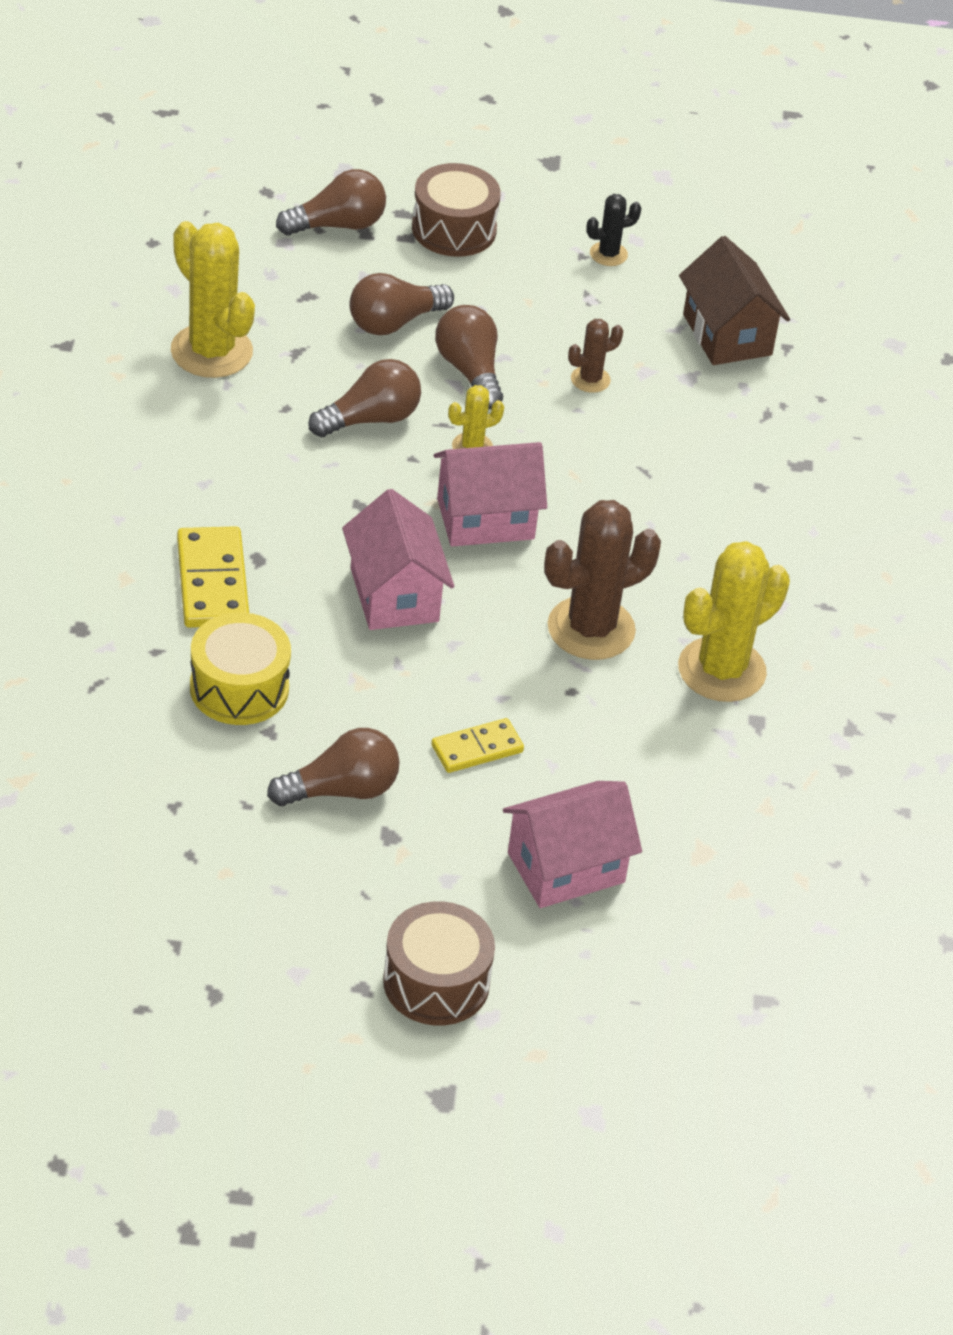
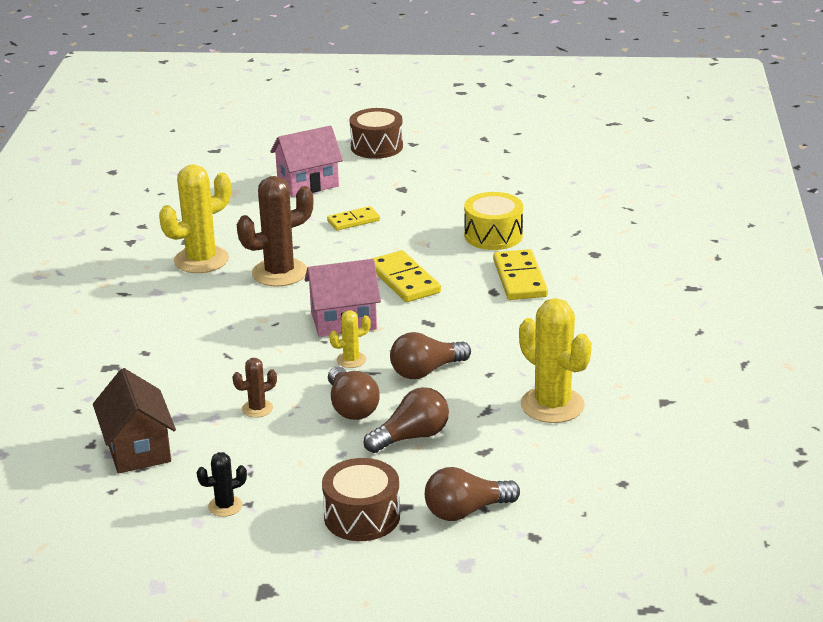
camera: 175 degrees left, 15 degrees down
(341, 790) = (429, 202): brown light bulb -> none
(394, 595) = (404, 280): pink house -> yellow domino

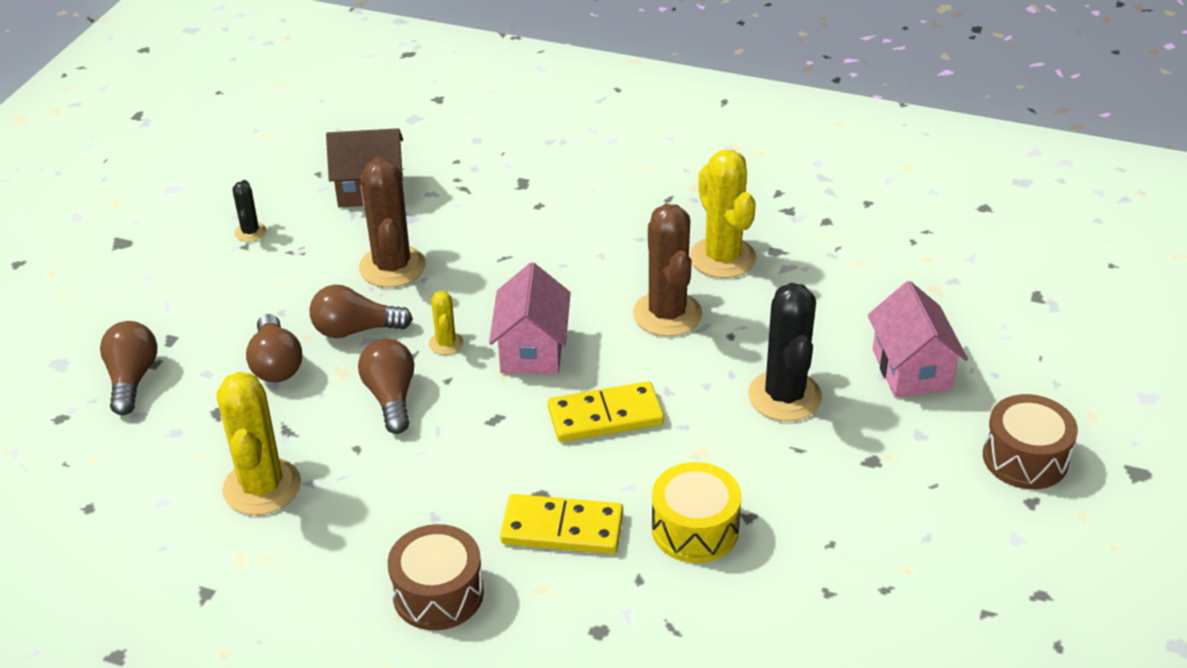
camera: 105 degrees right, 10 degrees up
(257, 409) = (392, 267): brown cactus -> brown cactus, size x2.04
(353, 221) = (784, 396): yellow domino -> black cactus
(362, 516) = (175, 310): brown drum -> brown drum (438, 593)
(552, 405) = (262, 487): yellow cactus -> yellow cactus turned 75 degrees counterclockwise

